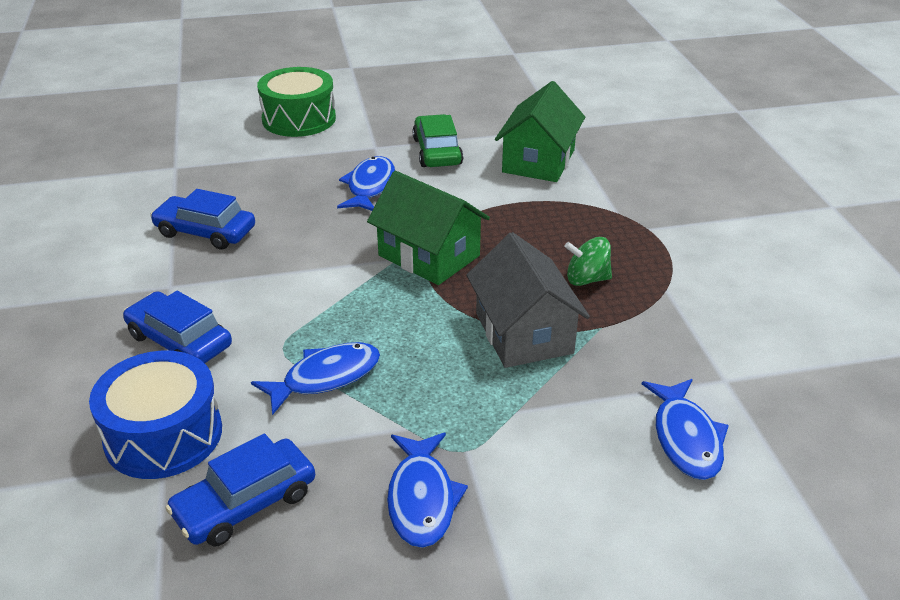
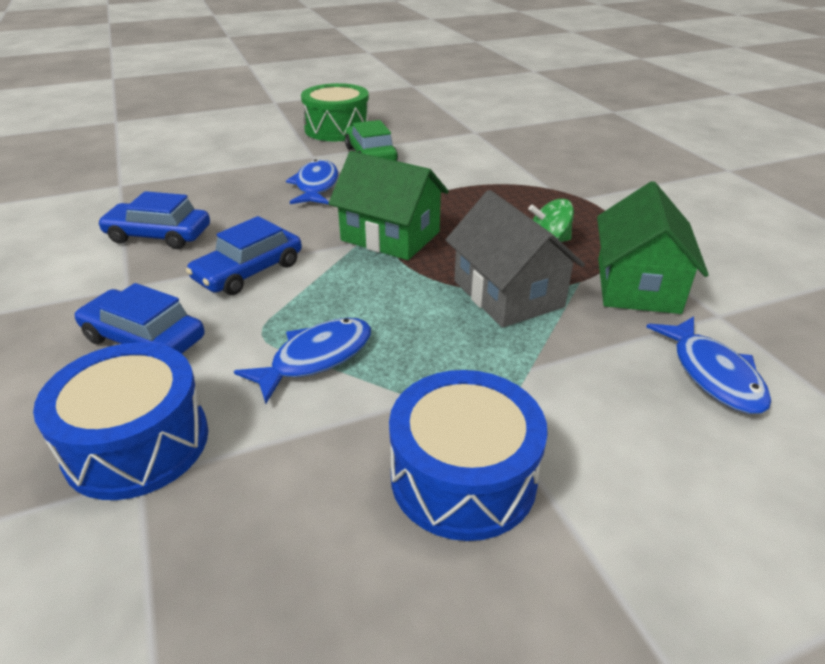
camera: 10 degrees left, 0 degrees up
(245, 503) = (252, 513): blue car -> blue car (249, 271)
(299, 119) = (235, 140): green drum -> green drum (337, 129)
(422, 499) = (463, 477): blue fish -> blue drum
(538, 161) = (464, 156): green house -> green house (637, 285)

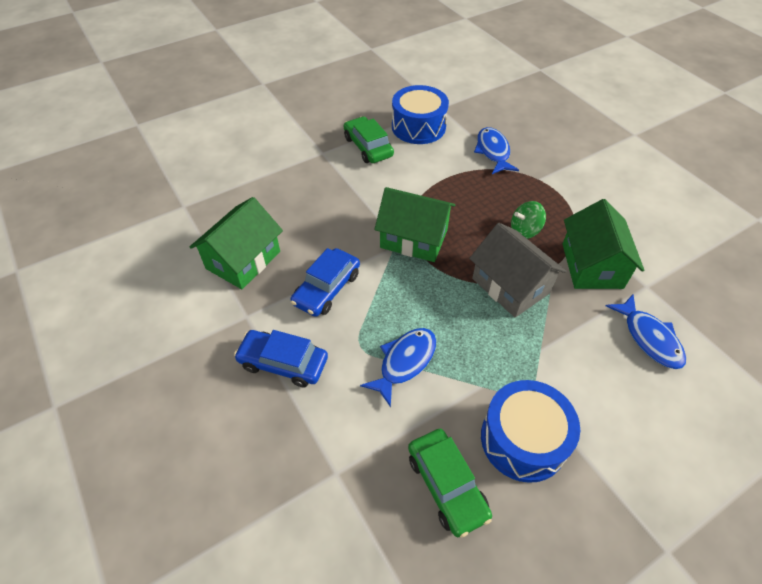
camera: 10 degrees left, 15 degrees up
(137, 443) = (321, 448): blue drum -> blue drum (418, 127)
(158, 235) = (243, 260): blue car -> green house
(308, 521) = (447, 485): none -> green car
(316, 186) = (339, 189): blue fish -> blue fish (493, 151)
(337, 129) = (329, 115): green drum -> none

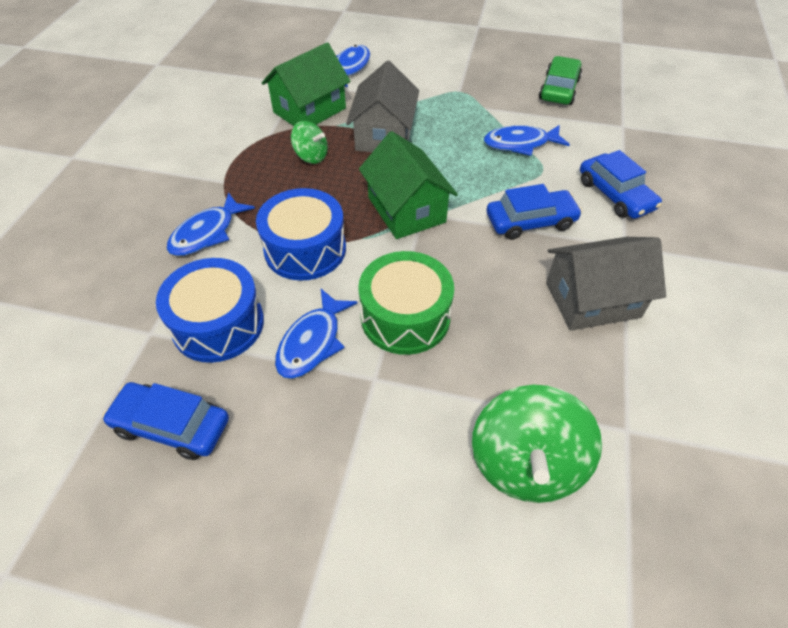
camera: 135 degrees left, 0 degrees up
(224, 166) = (526, 463): none -> green spinning top
(243, 260) = (592, 300): green house -> grey house
(339, 183) = (405, 317): none -> green drum
(368, 147) = (312, 342): green car -> blue fish
(380, 94) = (172, 426): none -> blue car
(523, 439) = (492, 79): blue drum -> blue drum (305, 249)

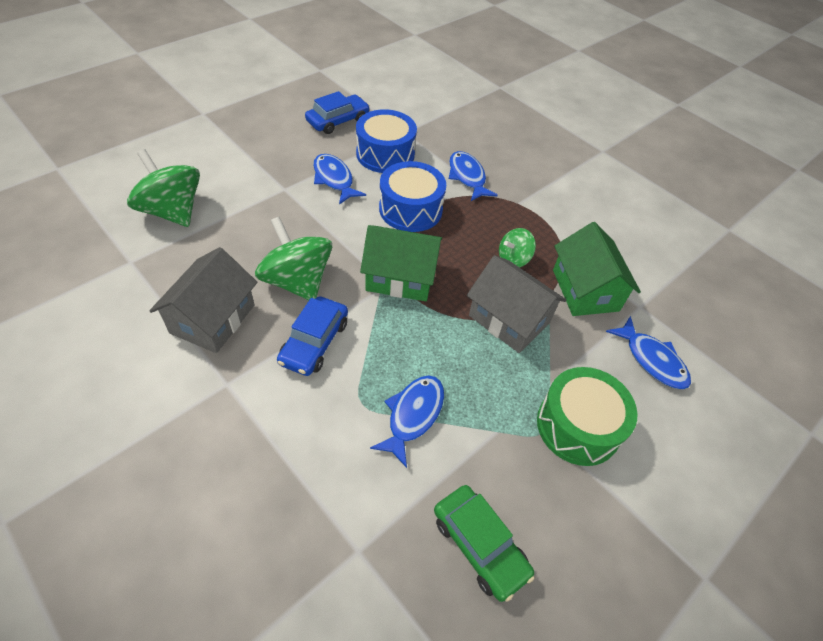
camera: 120 degrees right, 0 degrees up
(405, 317) = (308, 222): green drum -> green drum (578, 426)
(487, 272) = (297, 281): none -> green spinning top
(615, 195) = (278, 433): blue car -> none

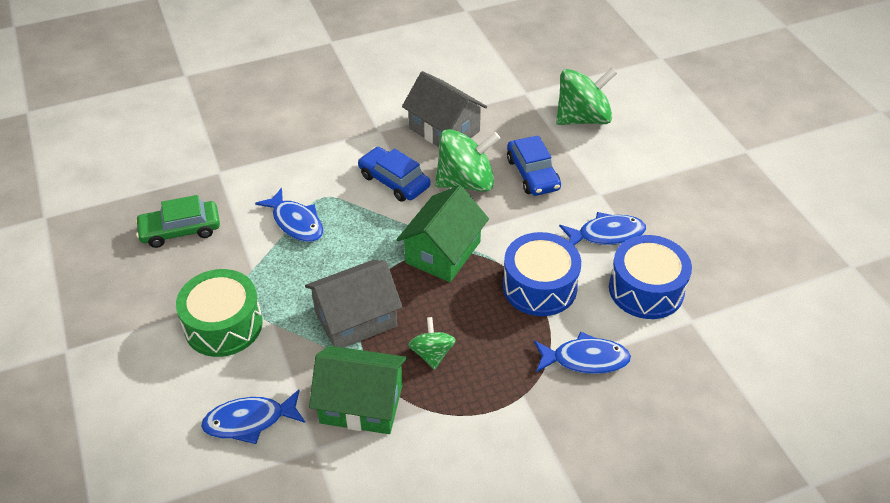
camera: 115 degrees right, 5 degrees down
(338, 121) = (723, 260): blue car -> blue car (532, 174)

